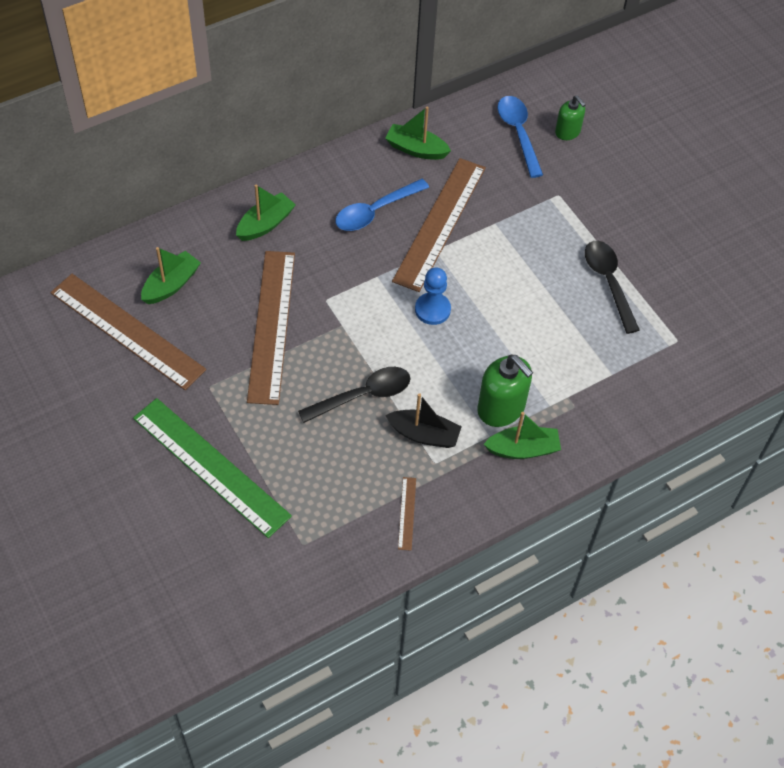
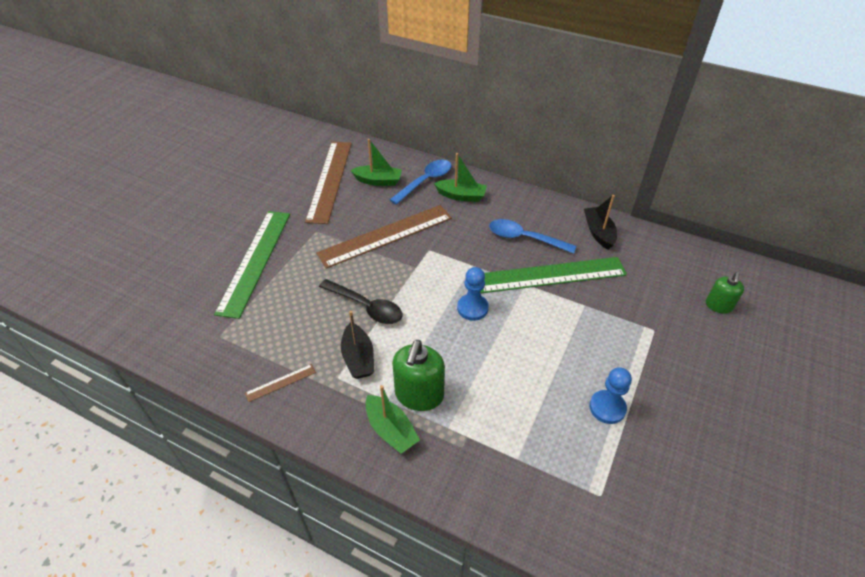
camera: 60 degrees right, 10 degrees down
(416, 149) = (598, 232): green boat -> black boat
(440, 223) = (551, 275): brown ruler -> green ruler
(518, 133) = (679, 278): blue spoon -> blue spoon (425, 181)
(608, 282) = (607, 408): black spoon -> blue pawn

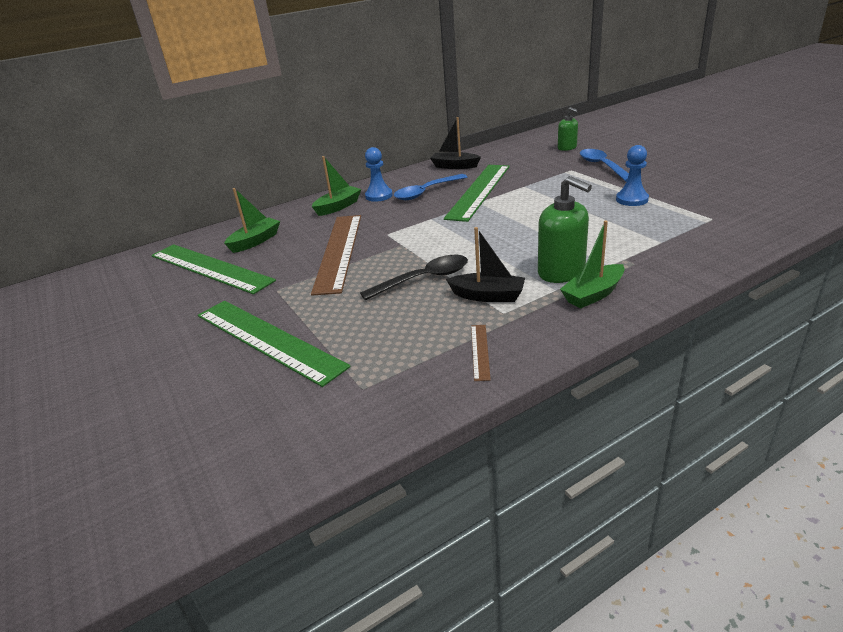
camera: 55 degrees left, 15 degrees down
(330, 180) = (210, 268): brown ruler -> green ruler
(391, 430) = (593, 294): green boat -> green boat turned 150 degrees clockwise
(425, 181) = (294, 219): blue spoon -> blue spoon (602, 166)
(472, 308) = (481, 228): blue pawn -> blue pawn (379, 196)

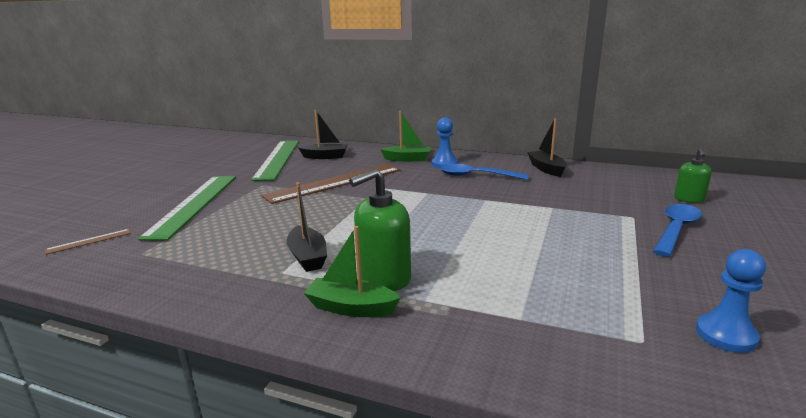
camera: 50 degrees right, 10 degrees down
(255, 241) = (325, 157): green boat -> black boat
(423, 279) = (316, 223): black spoon -> none
(479, 191) = (509, 193): green ruler -> none
(480, 351) = (210, 281): brown ruler -> brown ruler (89, 241)
(561, 272) = (384, 278): green soap dispenser -> green soap dispenser turned 45 degrees clockwise
(632, 199) = (612, 270): blue pawn -> blue pawn (726, 335)

